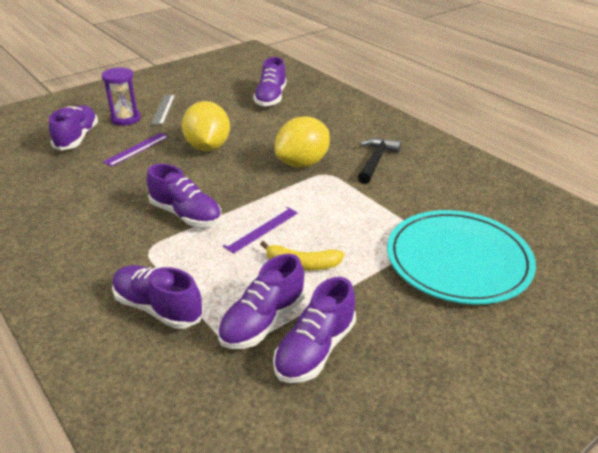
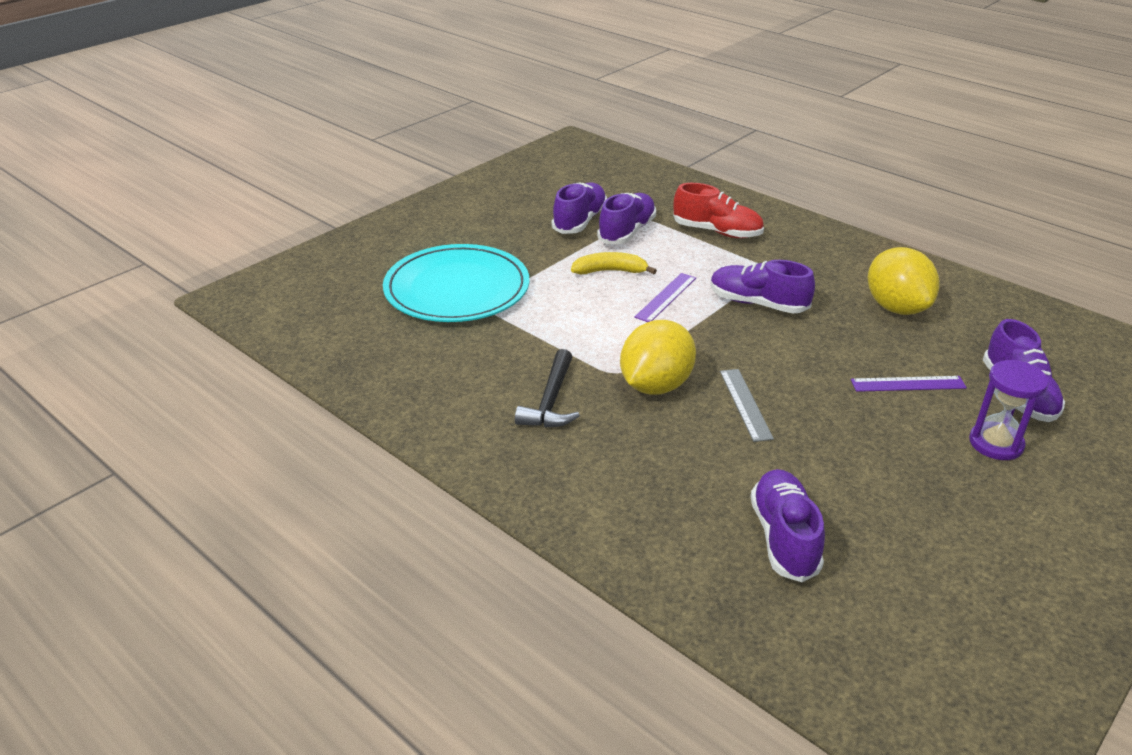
camera: 170 degrees right, 0 degrees up
(136, 149) = (908, 384): purple ruler -> purple ruler turned 60 degrees clockwise
(158, 308) = (717, 232): purple shoe -> red shoe
(163, 109) = (959, 476): grey ruler -> grey ruler (745, 404)
(208, 147) = (809, 399): yellow lemon -> yellow lemon (896, 308)

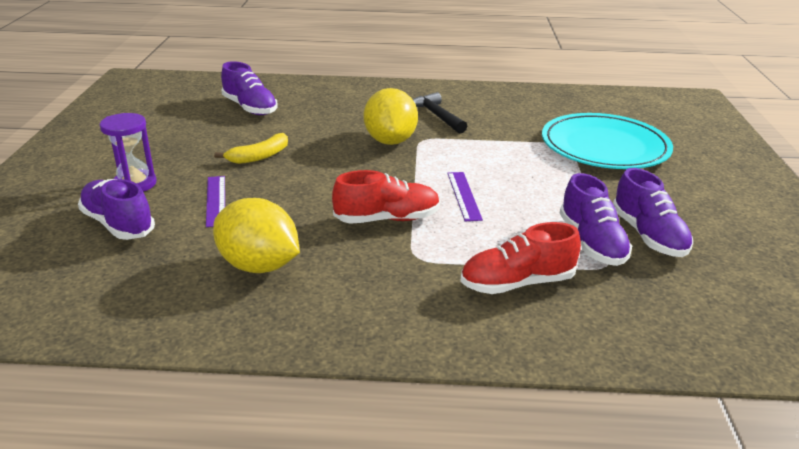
camera: 140 degrees right, 5 degrees down
(610, 271) = (537, 199): yellow banana -> yellow banana (259, 156)
(745, 404) = (323, 150): grey ruler -> none
(757, 303) = (387, 219): purple shoe -> red shoe
(908, 384) = (216, 200): purple ruler -> purple ruler turned 60 degrees counterclockwise

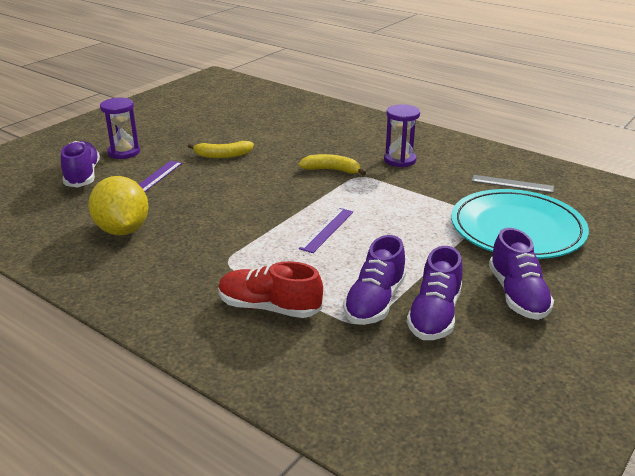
camera: 35 degrees right, 0 degrees up
(250, 108) = (265, 117): purple shoe -> purple shoe (517, 295)
(387, 219) = (245, 228): red shoe -> none
(390, 141) = (332, 170): yellow lemon -> yellow banana
(436, 116) = (400, 160): black hammer -> purple hourglass
(551, 112) = (512, 184): none -> grey ruler

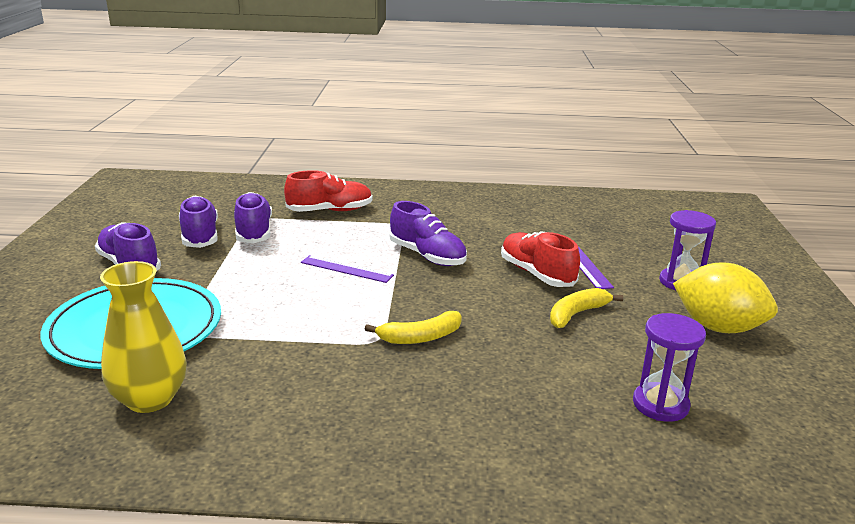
camera: 145 degrees right, 5 degrees down
(82, 176) = (651, 248): purple shoe -> purple shoe (427, 256)
(122, 230) = (517, 222): yellow lemon -> yellow lemon (718, 327)
(198, 183) = (536, 274): none -> red shoe
(327, 230) = (346, 269): purple ruler -> purple ruler turned 60 degrees counterclockwise
(400, 160) = (346, 388): purple hourglass -> purple hourglass (660, 404)
(512, 184) = (150, 399): grey ruler -> yellow vase

